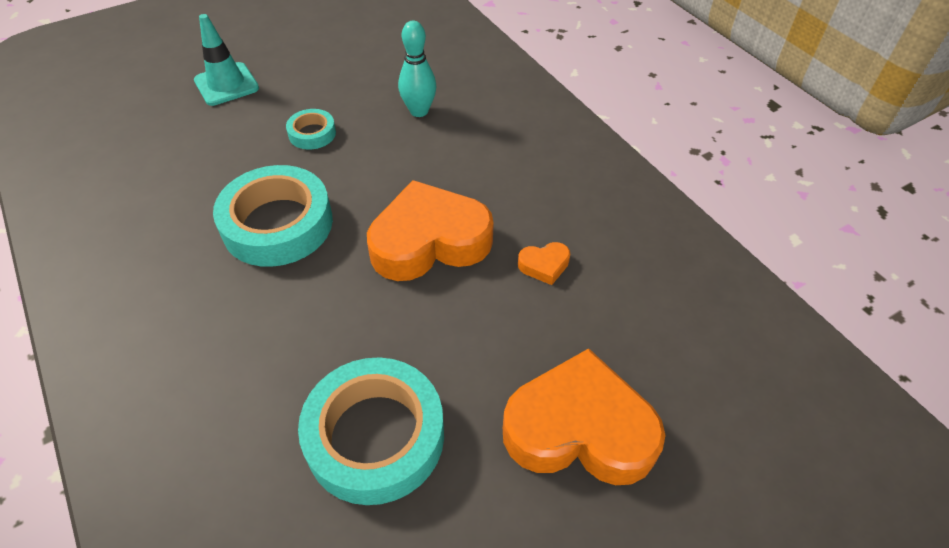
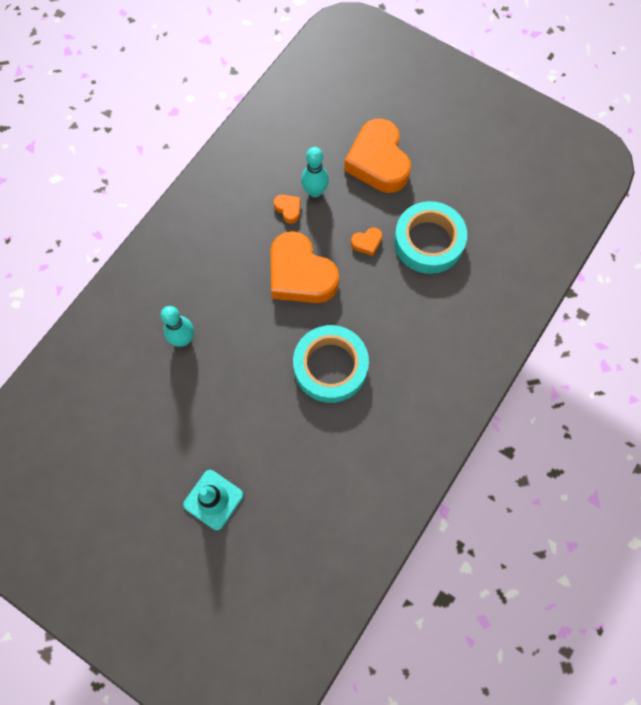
camera: 115 degrees left, 20 degrees up
(312, 133) = (240, 398): turquoise tape -> none
(429, 342) = (367, 243): none -> orange heart
(560, 310) = (315, 191): none -> turquoise bowling pin

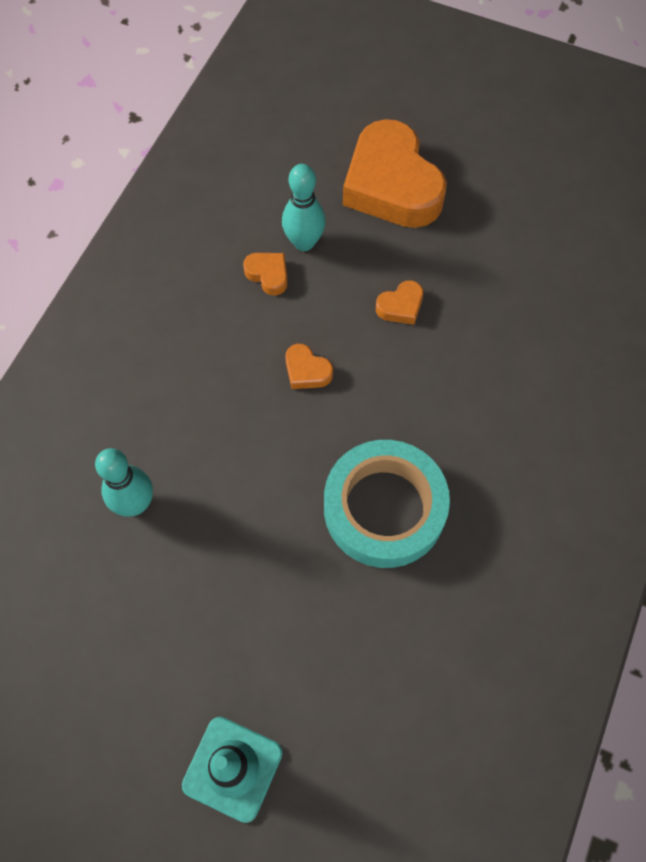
camera: 10 degrees left, 5 degrees down
(300, 274) = (307, 371): orange heart -> orange heart, size x0.41
(428, 241) = (495, 290): turquoise tape -> none

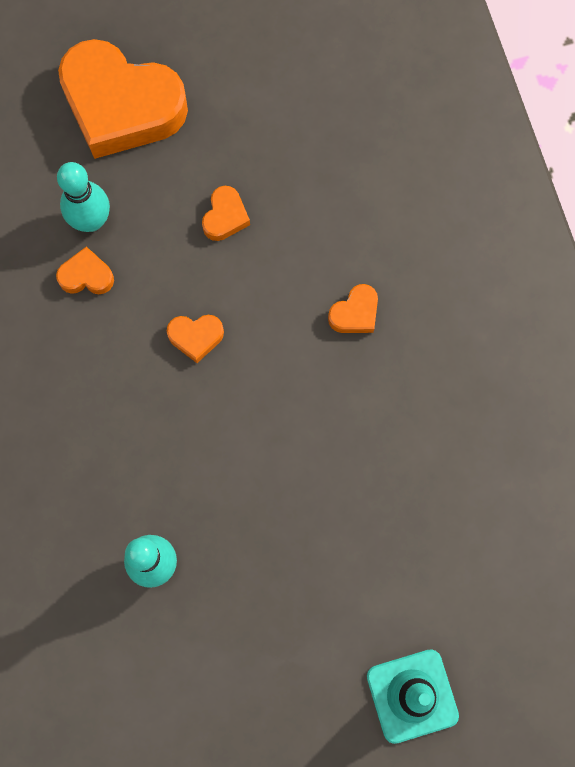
camera: 40 degrees left, 10 degrees up
(384, 508) = (356, 403): turquoise tape -> none
(439, 443) = (355, 313): none -> orange heart

